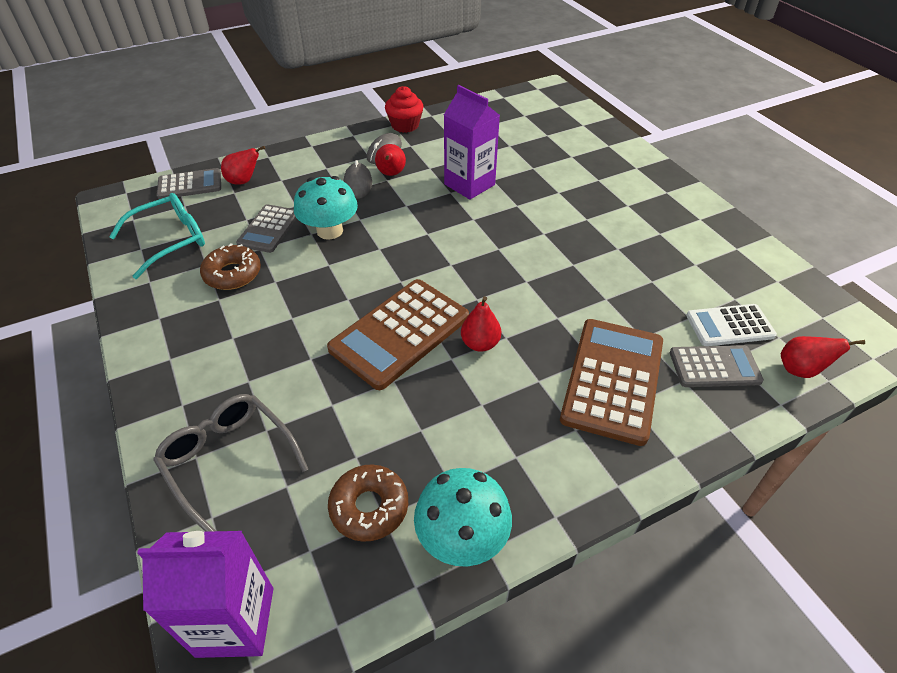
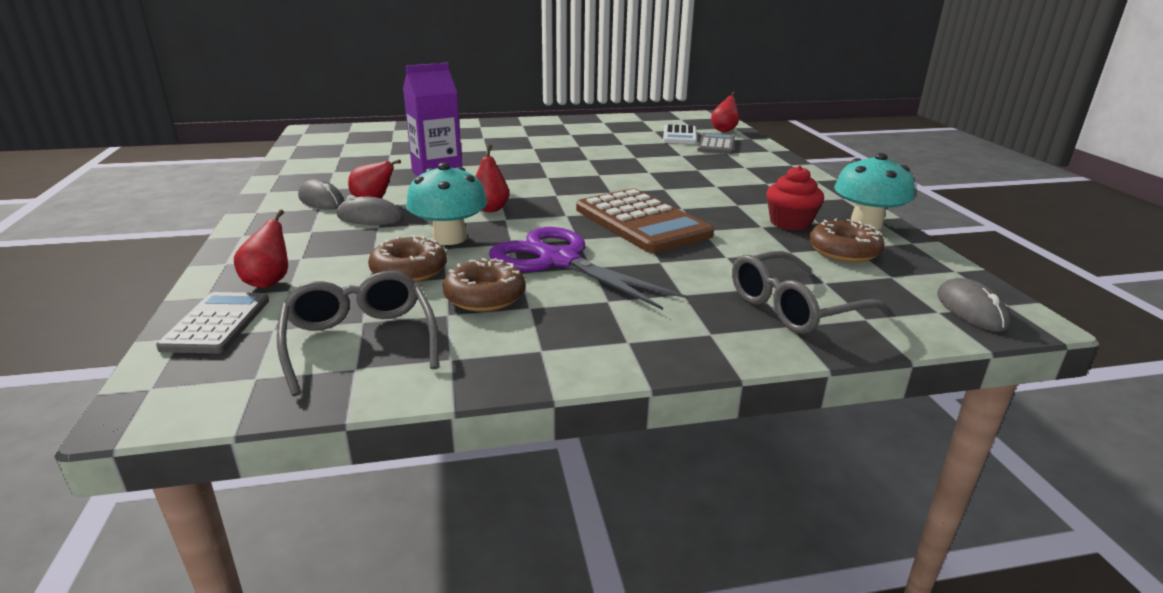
camera: 75 degrees left, 20 degrees down
(171, 240) = (360, 340): turquoise glasses -> grey glasses
(235, 621) = (971, 310): purple carton -> grey mouse
(269, 229) = (409, 270): grey calculator -> brown donut
(299, 297) = (559, 261): none -> purple scissors
(405, 125) = (280, 186): red cupcake -> red cupcake (790, 223)
(480, 344) = (668, 197): red pear -> red pear (490, 209)
(612, 380) = (721, 167): brown calculator -> none

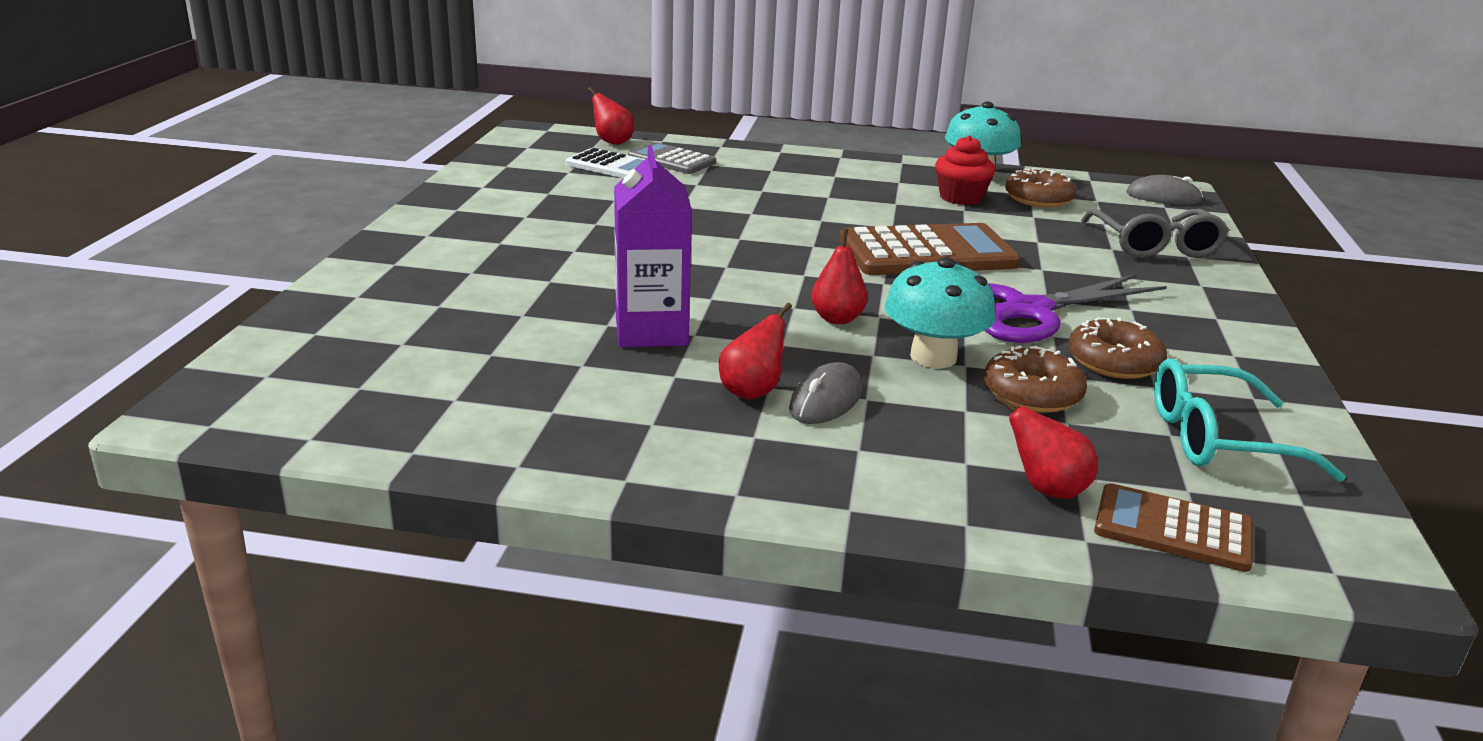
camera: 70 degrees left, 0 degrees up
(216, 323) = (1173, 529): grey calculator -> brown calculator
(321, 200) = (715, 432): grey mouse -> none
(360, 340) = (1216, 439): grey glasses -> turquoise glasses

